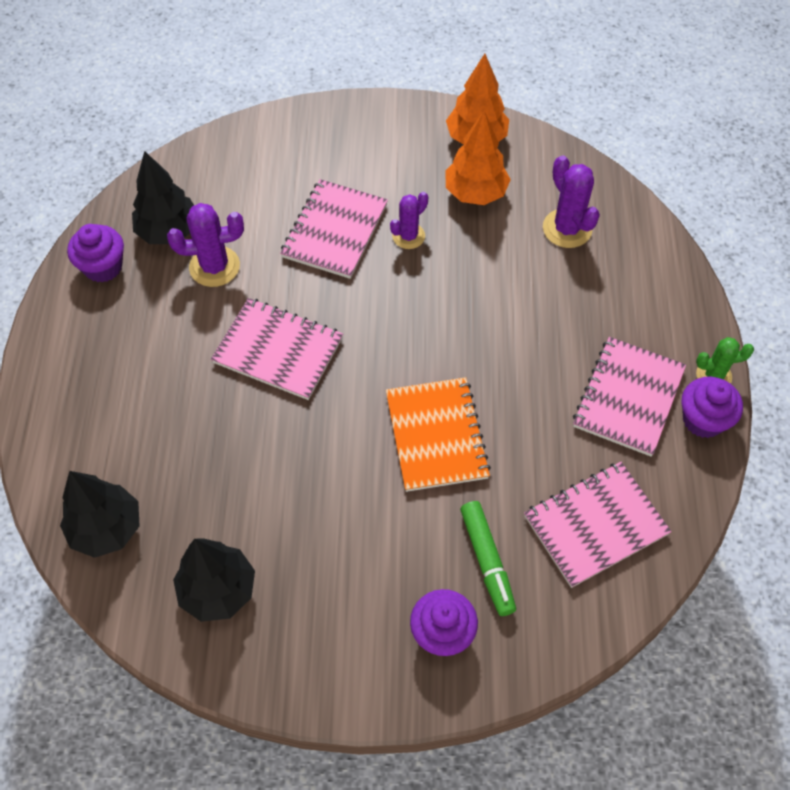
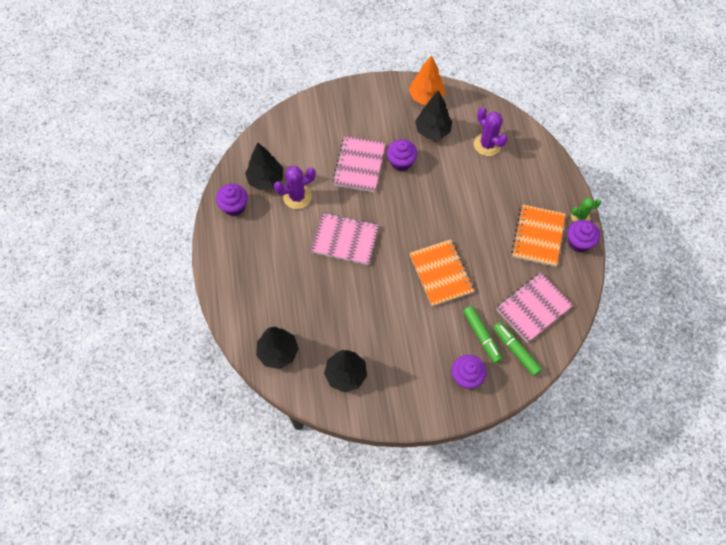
camera: 10 degrees left, 5 degrees up
(408, 236) = (401, 162): purple cactus -> purple cupcake
(475, 193) = (432, 131): orange tree -> black tree
(546, 599) = (515, 351): none -> green marker
(628, 397) = (537, 236): pink notebook -> orange notebook

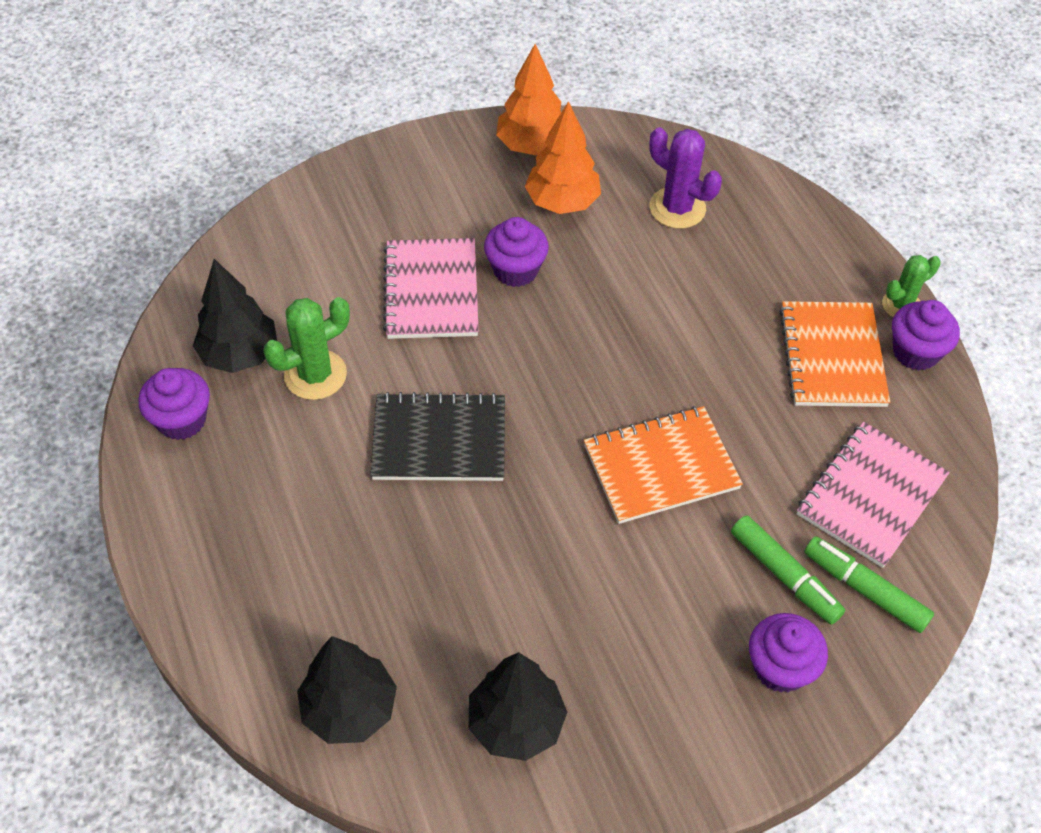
camera: 15 degrees left, 10 degrees down
(297, 196) = (315, 375): purple cactus -> green cactus
(345, 239) = (439, 440): pink notebook -> black notebook
(432, 131) = (562, 202): black tree -> orange tree
(441, 273) = (661, 467): orange notebook -> orange notebook turned 75 degrees counterclockwise

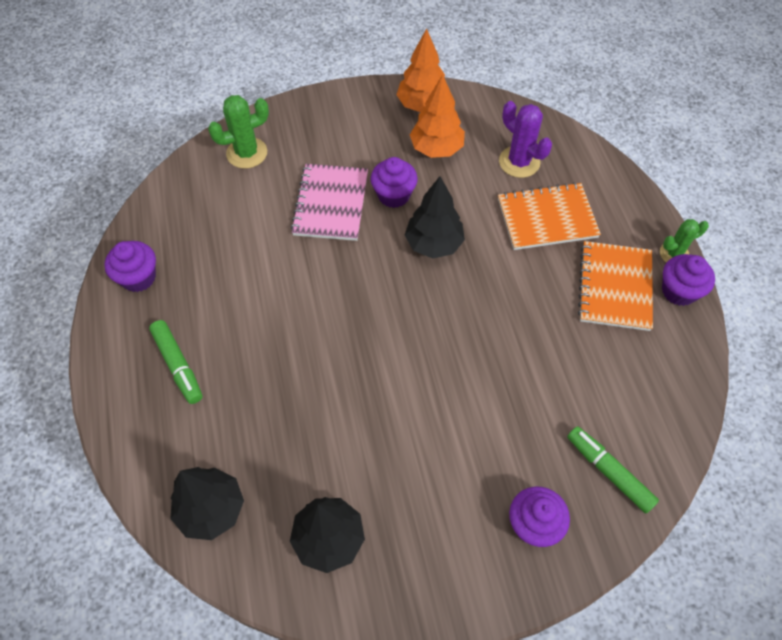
camera: 10 degrees right, 5 degrees up
(239, 354) = (188, 235): black tree -> black tree (433, 244)
(315, 375) = (237, 256): green cactus -> green cactus (247, 153)
(439, 440) = (315, 315): black notebook -> none
(661, 467) = (472, 355): orange notebook -> orange notebook (547, 218)
(784, 575) = (549, 452): green marker -> green marker (178, 365)
(870, 496) = (626, 398): pink notebook -> none

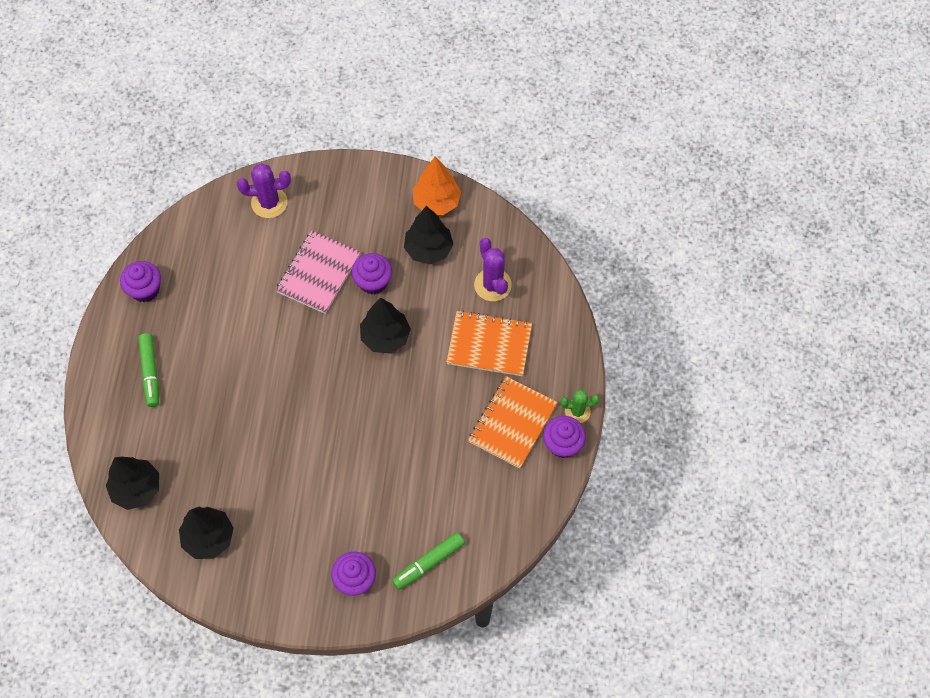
camera: 20 degrees right, 5 degrees up
(247, 153) = (269, 203): green cactus -> purple cactus
(436, 149) = (428, 249): orange tree -> black tree
(609, 472) = (428, 563): green marker -> green marker turned 105 degrees counterclockwise

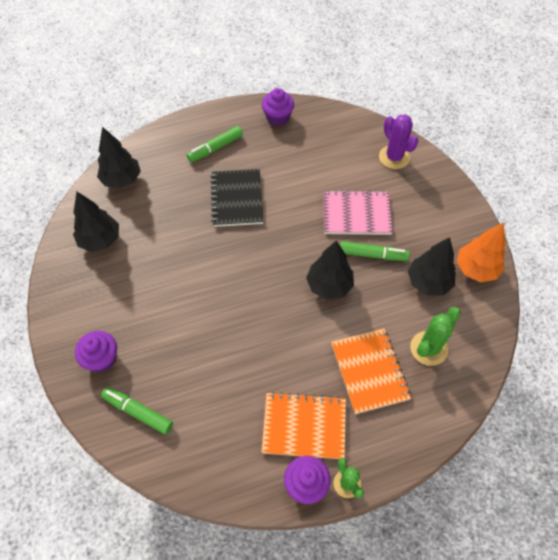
camera: 65 degrees right, 5 degrees down
(234, 378) = (237, 199): none -> black notebook
(373, 282) = (372, 255): purple cupcake -> green marker
(492, 285) = (428, 348): purple cactus -> green cactus

